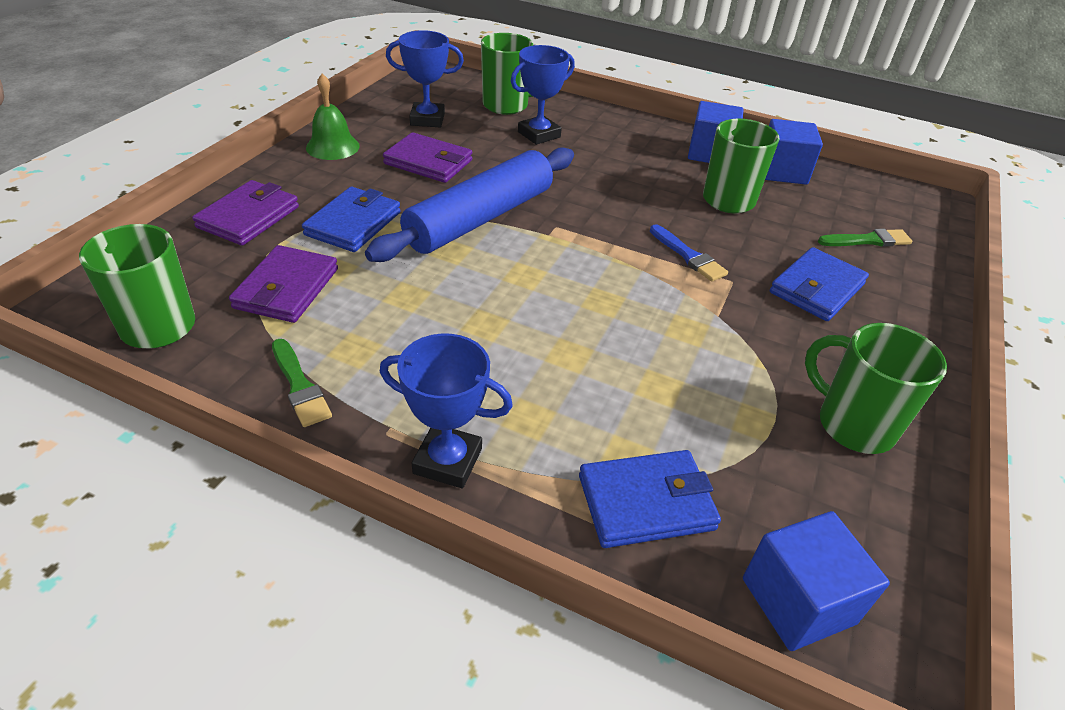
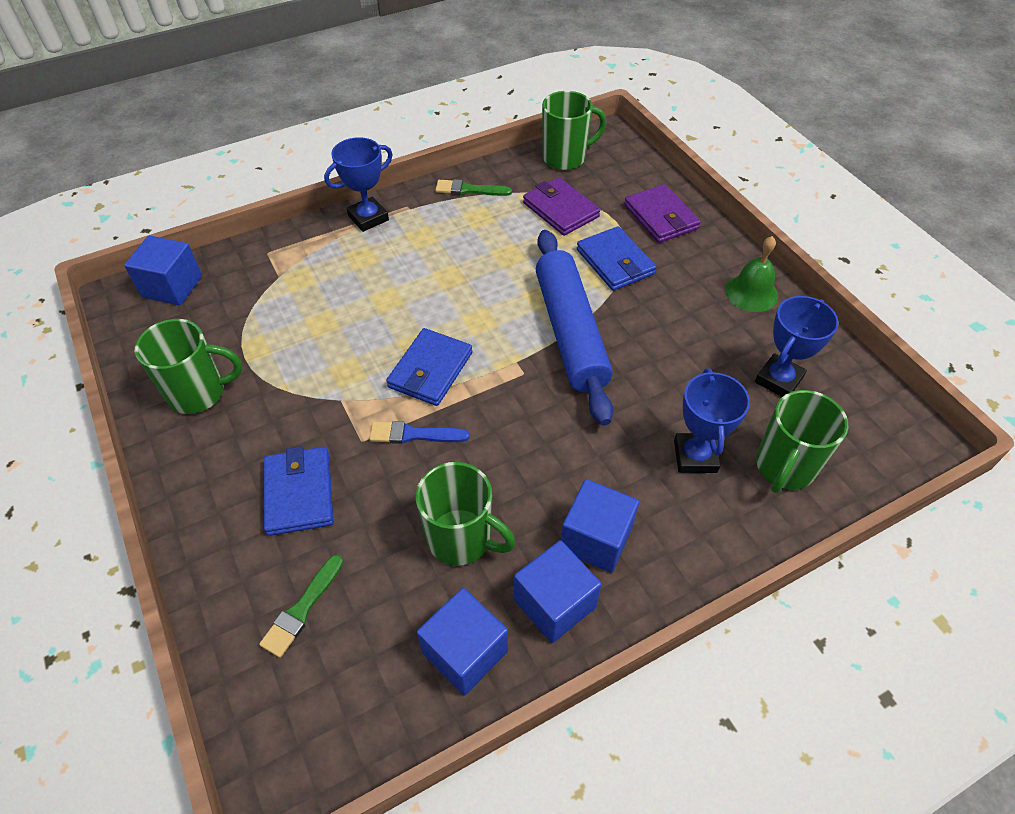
camera: 130 degrees right, 10 degrees up
(428, 162) = (685, 342): purple wallet -> none
(646, 502) = (269, 270): blue wallet -> blue wallet (430, 370)
(650, 152) = (596, 539): none -> blue cube

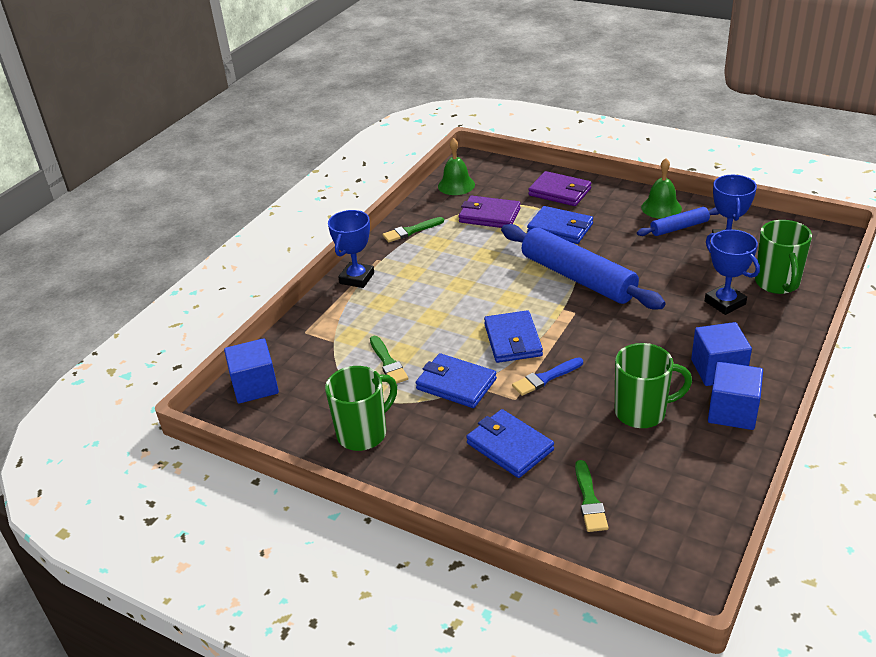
camera: 30 degrees left, 15 degrees down
(297, 328) = (388, 363): none -> green brush
(328, 389) = (456, 384): none -> blue wallet
(465, 652) = (711, 462): blue cube -> none
(565, 158) = (456, 185): green mug -> green bell
(745, 329) = (679, 227): none -> blue rolling pin

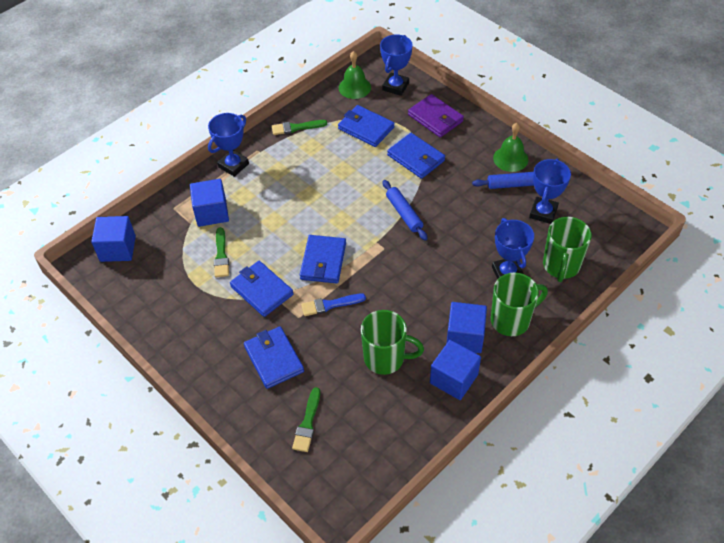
camera: 15 degrees right, 15 degrees up
(354, 326) = (212, 212): none -> blue cube
(363, 433) = (176, 315): green mug -> green mug (511, 320)
(489, 215) = (366, 128): purple wallet -> blue wallet
(500, 176) = (395, 86): none -> blue trophy
(578, 277) = (404, 213): blue rolling pin -> blue rolling pin, size x0.50

